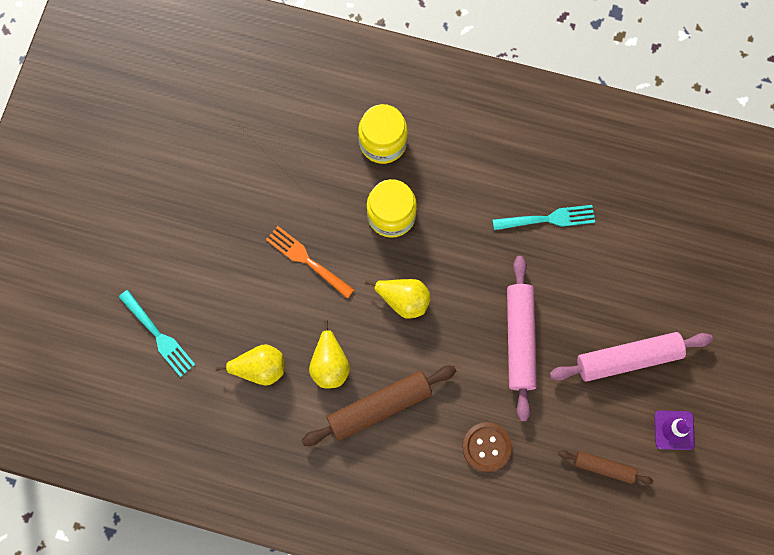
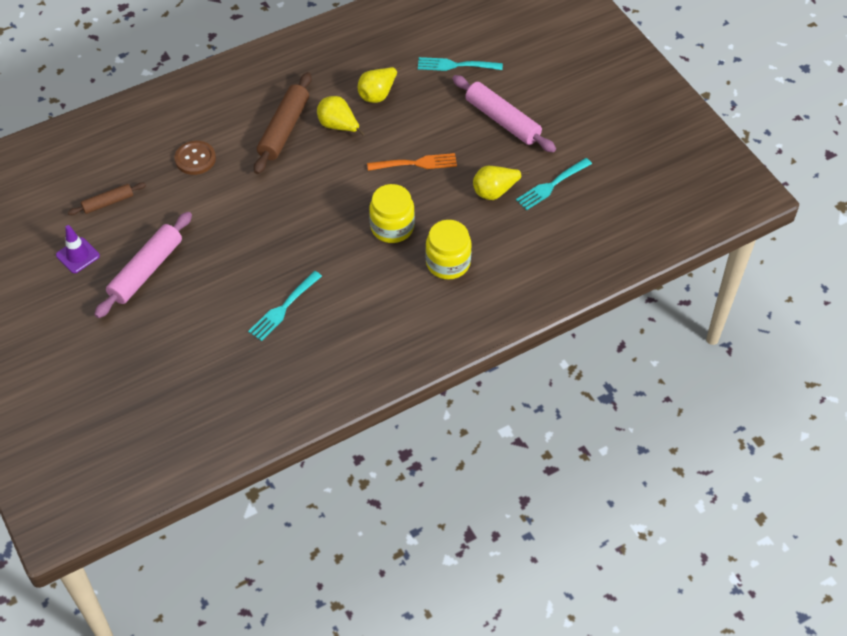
camera: 135 degrees right, 20 degrees down
(226, 136) = (551, 185): none -> turquoise fork
(403, 300) = (330, 190): yellow pear -> yellow pear (495, 191)
(520, 339) = (231, 226): pink rolling pin -> pink rolling pin (502, 120)

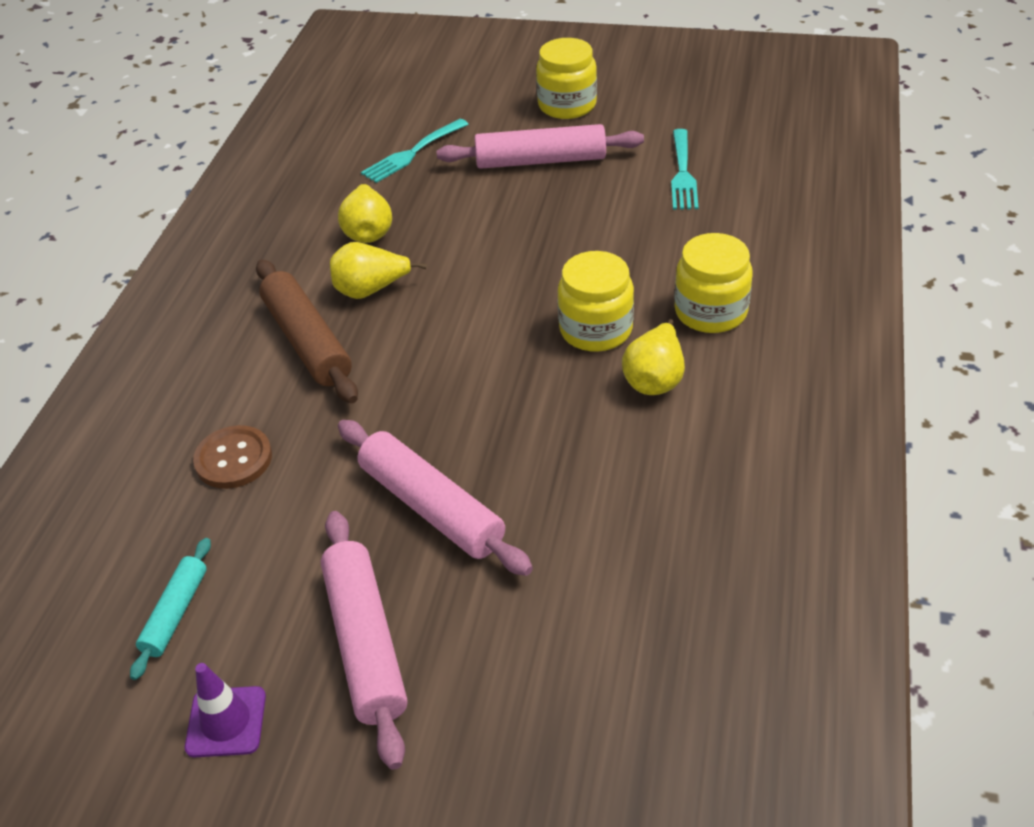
camera: 45 degrees left, 10 degrees down
(108, 203) = (175, 613): brown rolling pin -> turquoise rolling pin
(230, 243) = (431, 507): none -> pink rolling pin
(283, 308) = (618, 514): turquoise fork -> none
(416, 163) = (518, 257): orange fork -> none
(495, 191) = (641, 218): yellow pear -> yellow pear (655, 379)
(564, 98) = (567, 105): none -> yellow jar

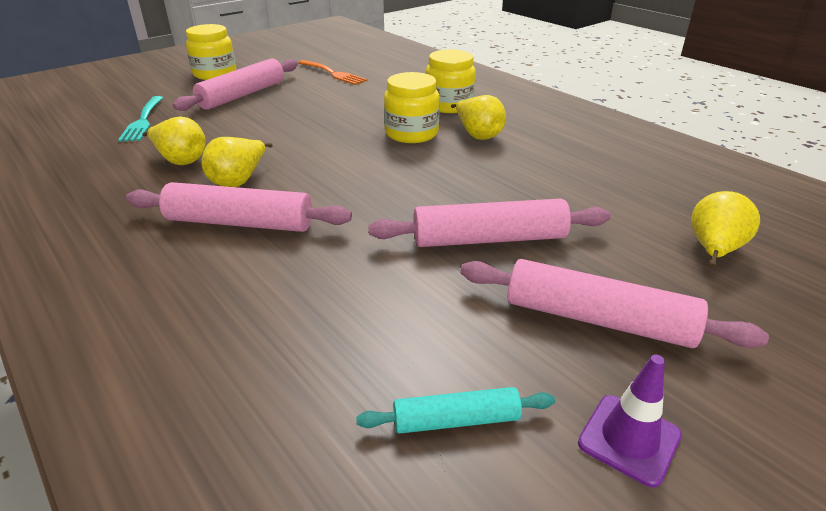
camera: 55 degrees left, 10 degrees down
(175, 613) = (456, 420): turquoise rolling pin -> turquoise rolling pin turned 60 degrees counterclockwise
(233, 459) = (309, 307): brown button -> none
(308, 341) = (240, 222): brown rolling pin -> pink rolling pin
(576, 690) = (713, 250): none -> yellow pear
(682, 173) = (333, 73): turquoise fork -> orange fork

